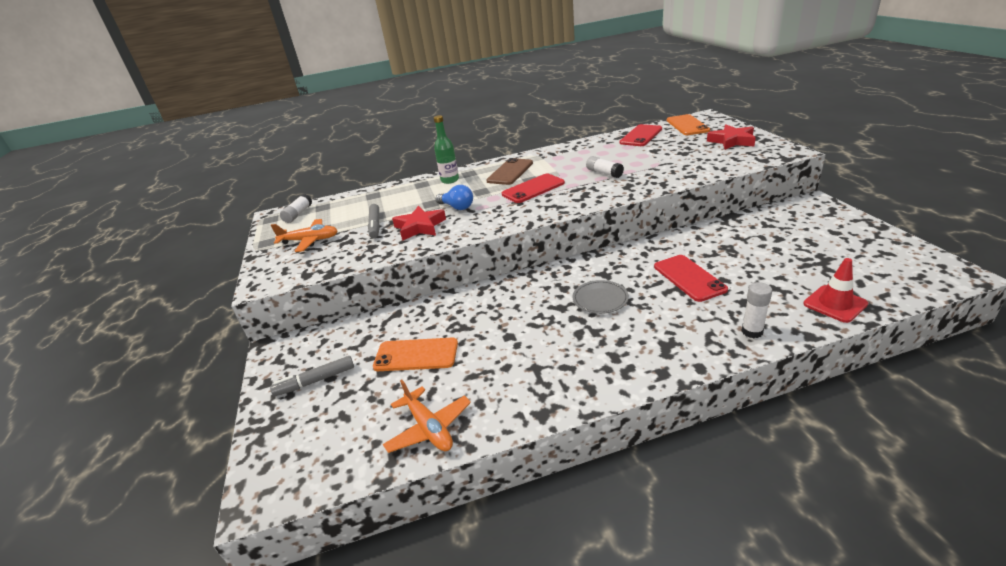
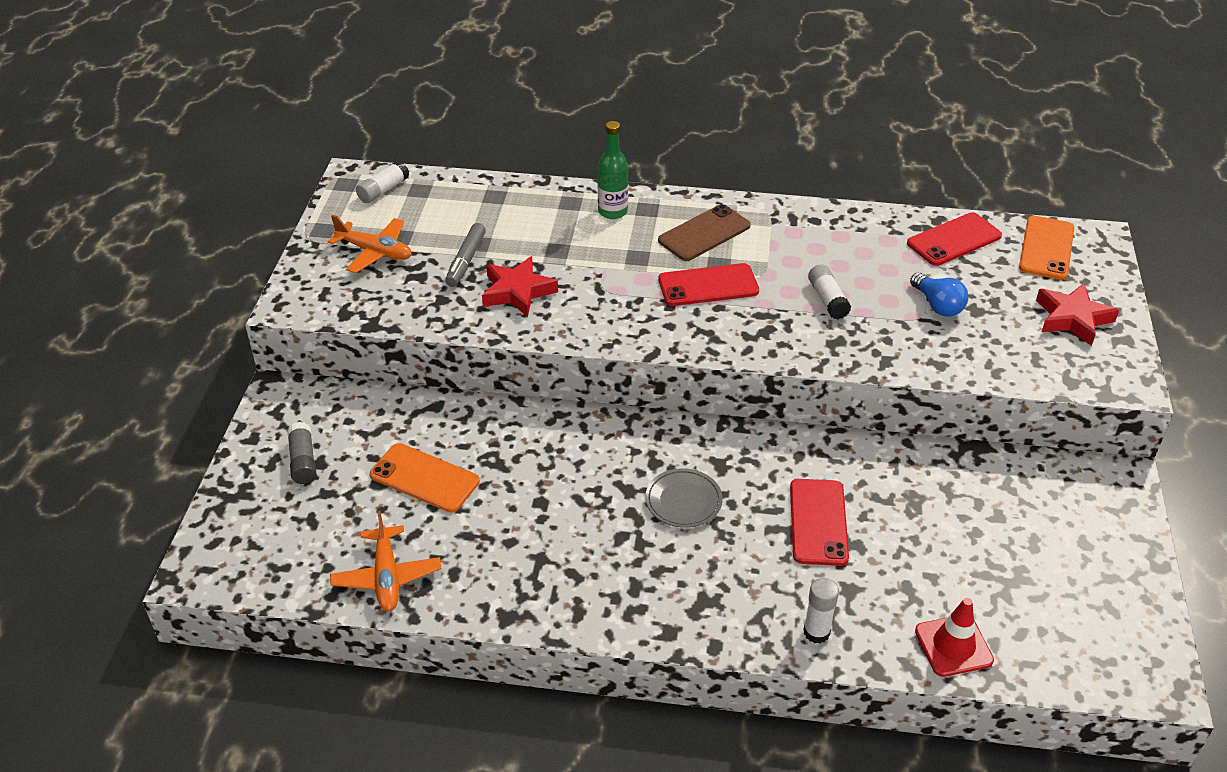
camera: 20 degrees right, 10 degrees up
(315, 381) = (303, 461): grey marker -> grey glue stick
(457, 207) = (586, 275): blue light bulb -> blue light bulb (937, 305)

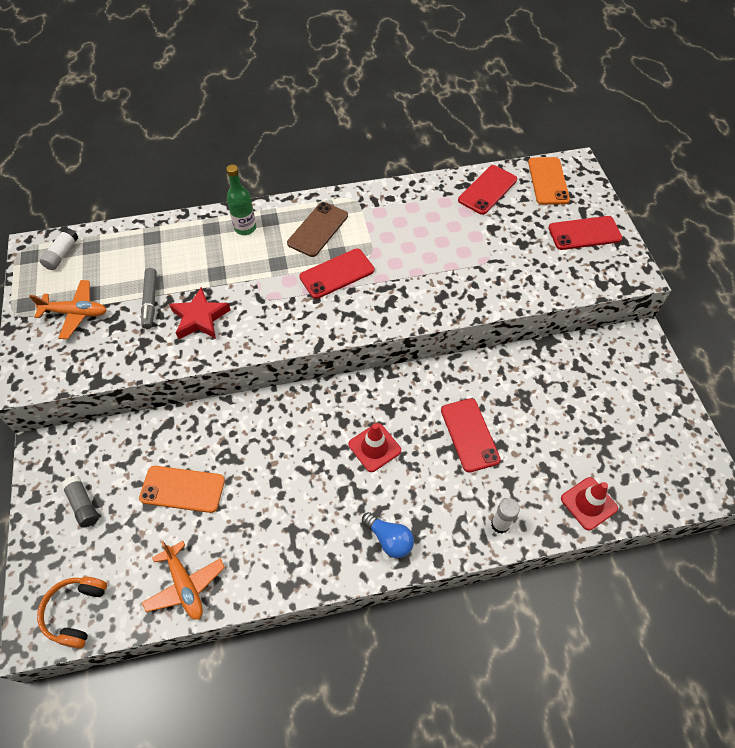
camera: 20 degrees left, 15 degrees up
(252, 565) = (76, 612): none -> orange headphones
(683, 501) = (374, 447): grey plate -> red traffic cone
(827, 299) = (423, 262): white glue stick -> none
(937, 305) = (496, 247): blue light bulb -> blue light bulb (389, 539)
(1072, 318) = (584, 233): red star -> red phone

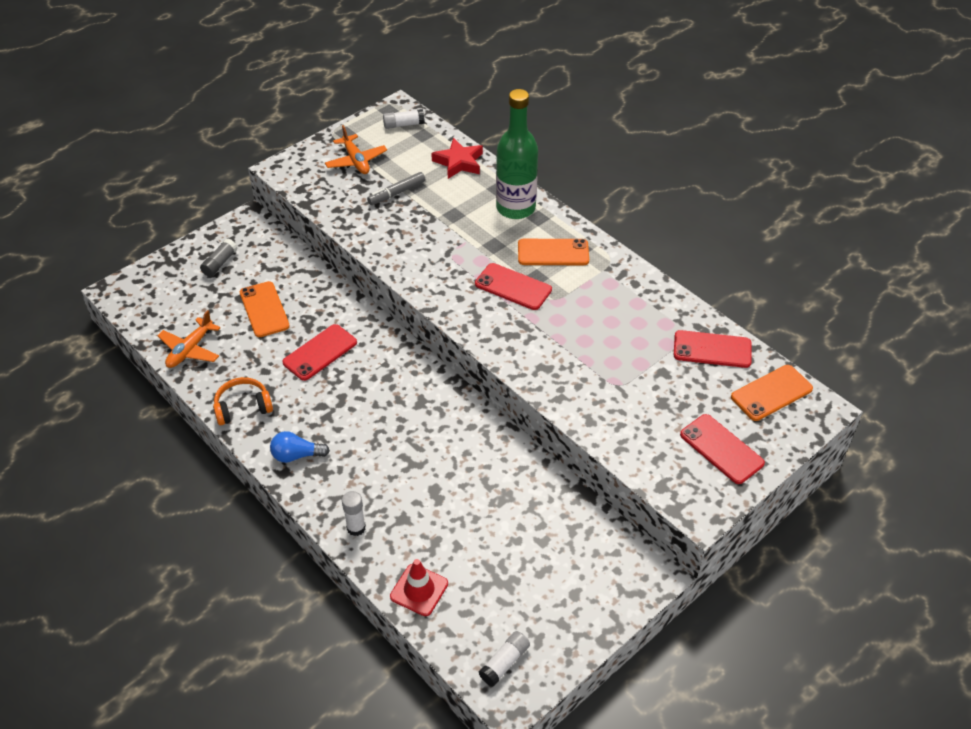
camera: 60 degrees right, 10 degrees down
(76, 612) = (141, 303): orange headphones -> orange headphones (243, 407)
(200, 318) = (402, 227): red star -> red star (459, 162)
(245, 228) = (515, 208): green bottle -> green bottle, size x1.76
(318, 229) = (553, 253): brown phone -> orange phone
(374, 447) = (376, 409): red traffic cone -> none
(389, 539) = (296, 455): blue light bulb -> blue light bulb turned 75 degrees clockwise
(469, 435) = (433, 471): red phone -> red phone (320, 352)
(683, 473) = (504, 662): none -> white glue stick

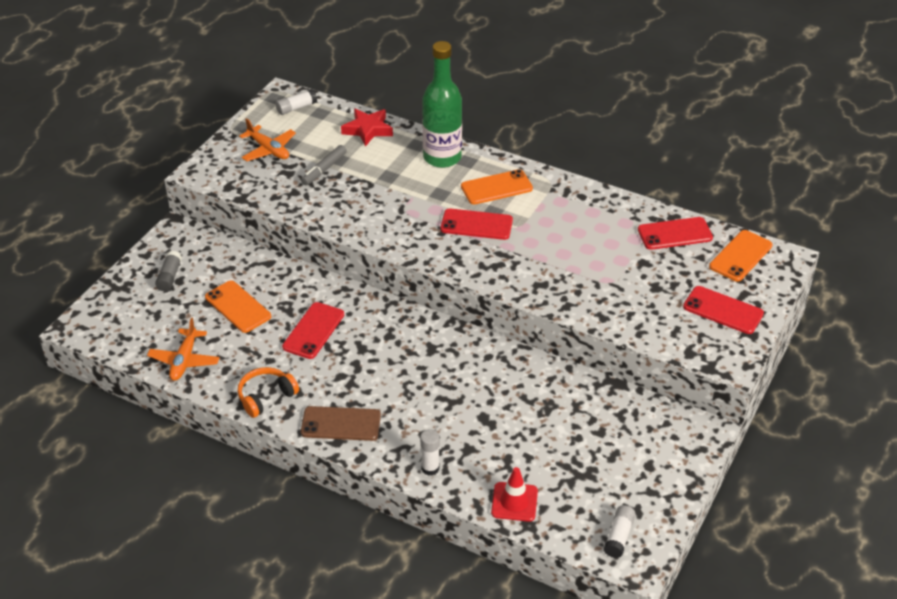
camera: 20 degrees left, 5 degrees down
(296, 455) = (341, 424): blue light bulb -> brown phone

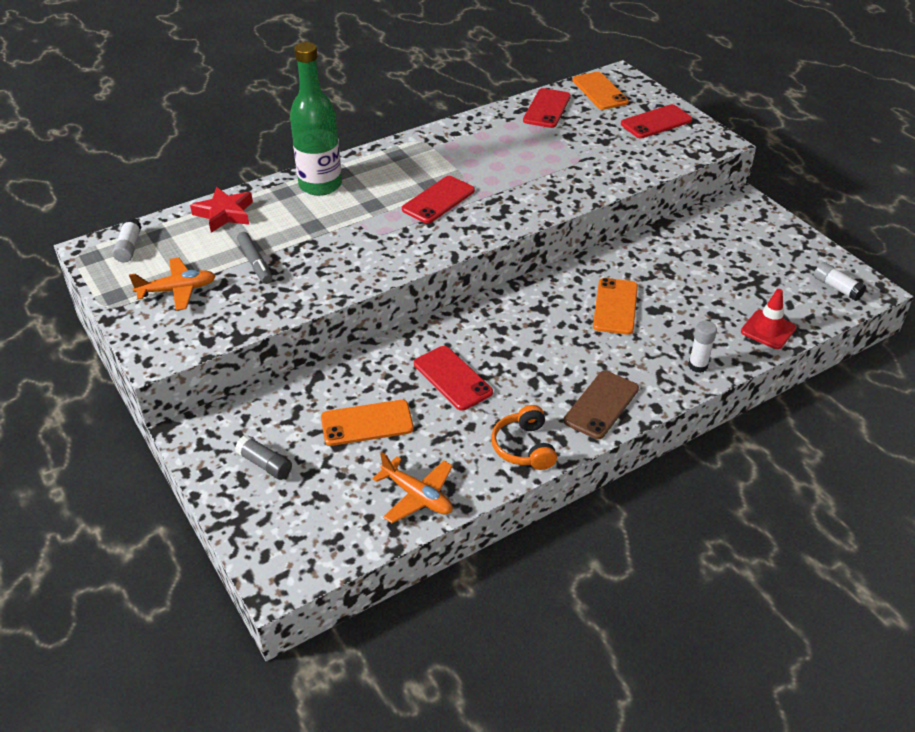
camera: 60 degrees left, 0 degrees up
(496, 188) = (397, 171): orange phone -> orange phone (615, 306)

